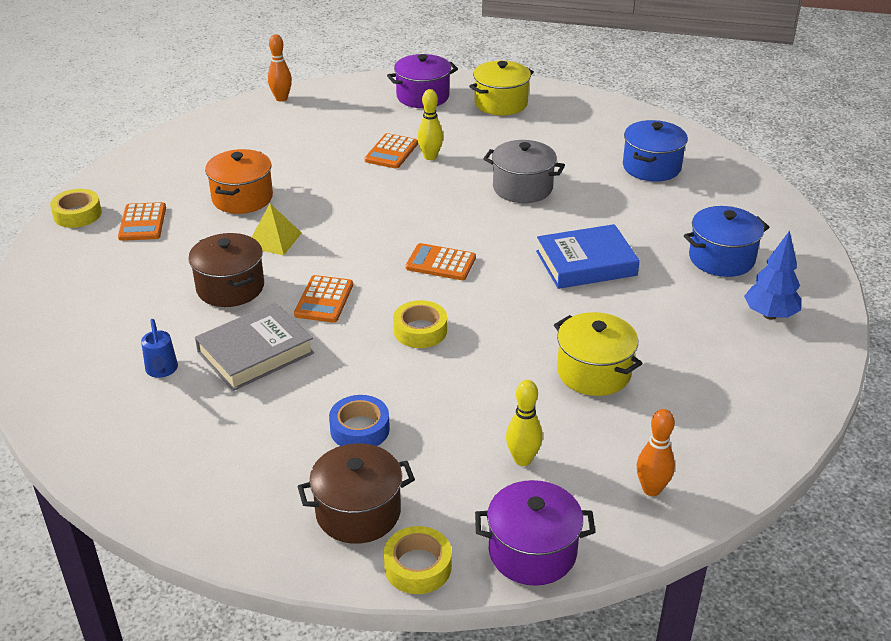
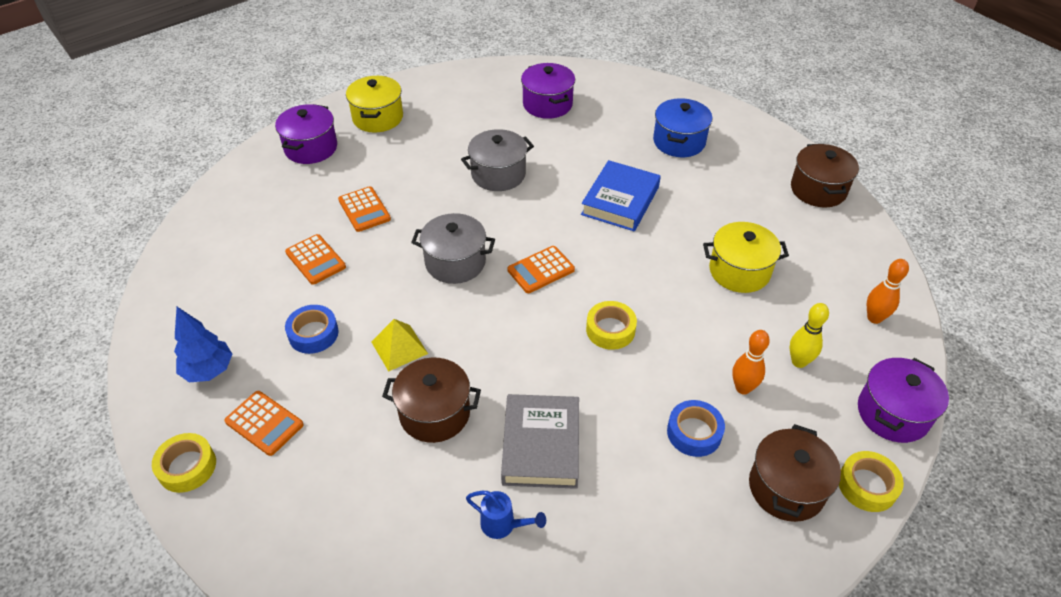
camera: 50 degrees left, 10 degrees up
(242, 198) = (313, 334): orange pot -> blue tape
(281, 98) = (194, 224): orange bowling pin -> orange bowling pin (743, 388)
(324, 300) = (515, 363): orange calculator -> orange calculator (315, 260)
(392, 219) = (455, 262): none -> grey pot
(430, 157) = (398, 194): yellow bowling pin -> none
(651, 167) = (547, 104): blue pot -> purple pot
(770, 315) = (754, 160): blue tree -> blue tree (209, 371)
(792, 375) = (818, 189): none -> brown pot

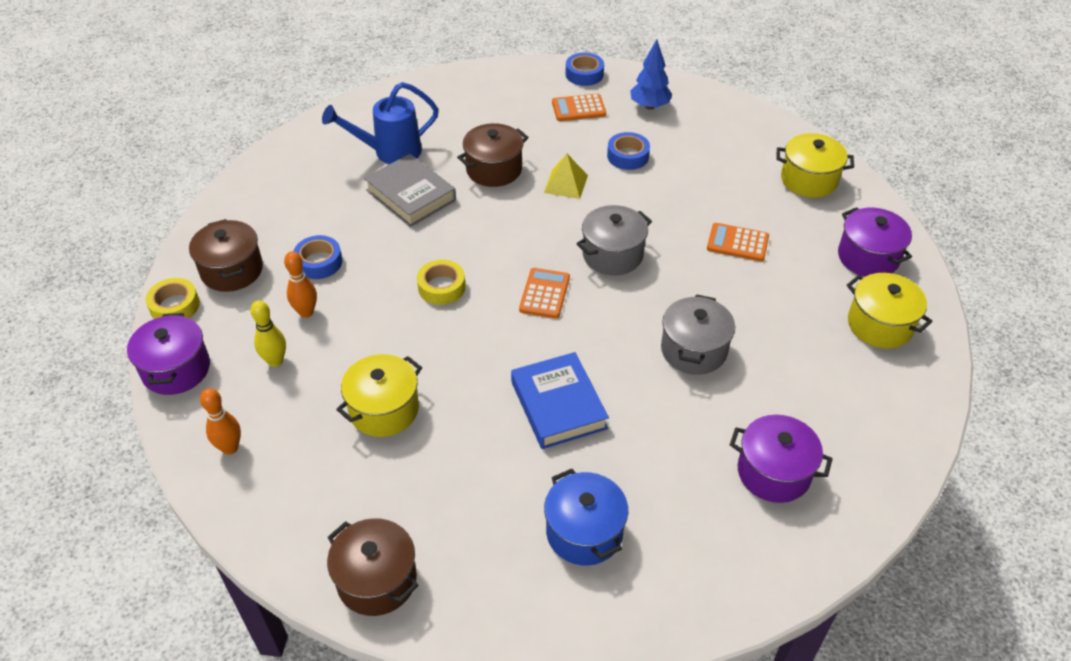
camera: 135 degrees right, 0 degrees up
(187, 467) = (584, 74): yellow tape -> blue tape
(239, 213) = (809, 180): none -> yellow pot
(315, 260) = (704, 190): orange calculator -> none
(503, 525) = (389, 152): blue watering can -> blue watering can, size x1.90

